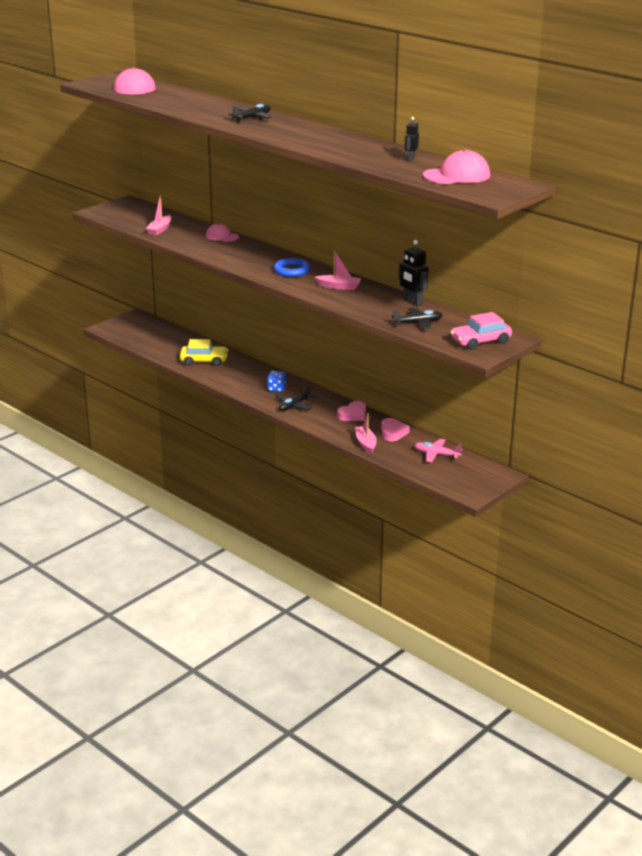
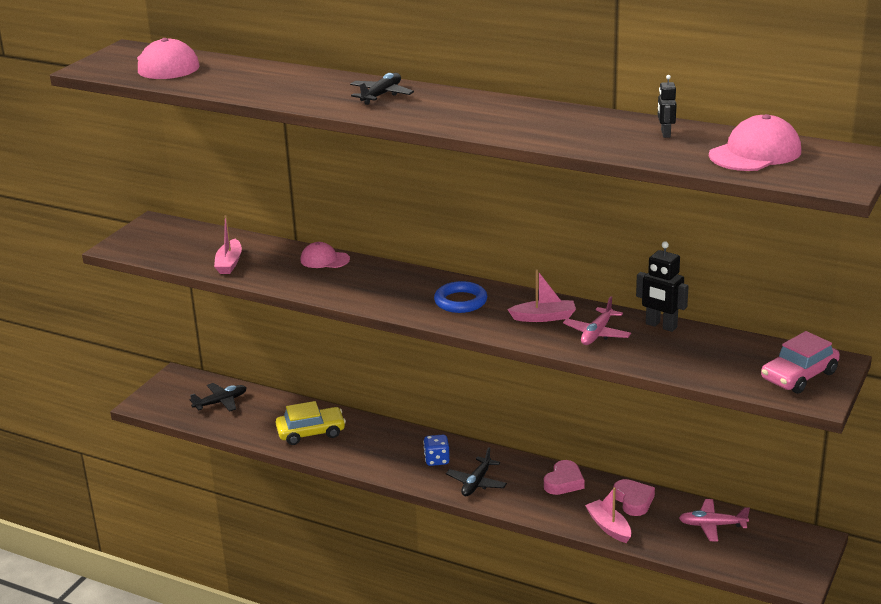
camera: 15 degrees left, 0 degrees up
(366, 300) = (597, 333): none -> pink plane
(418, 323) = (694, 360): black plane -> black plane (221, 402)

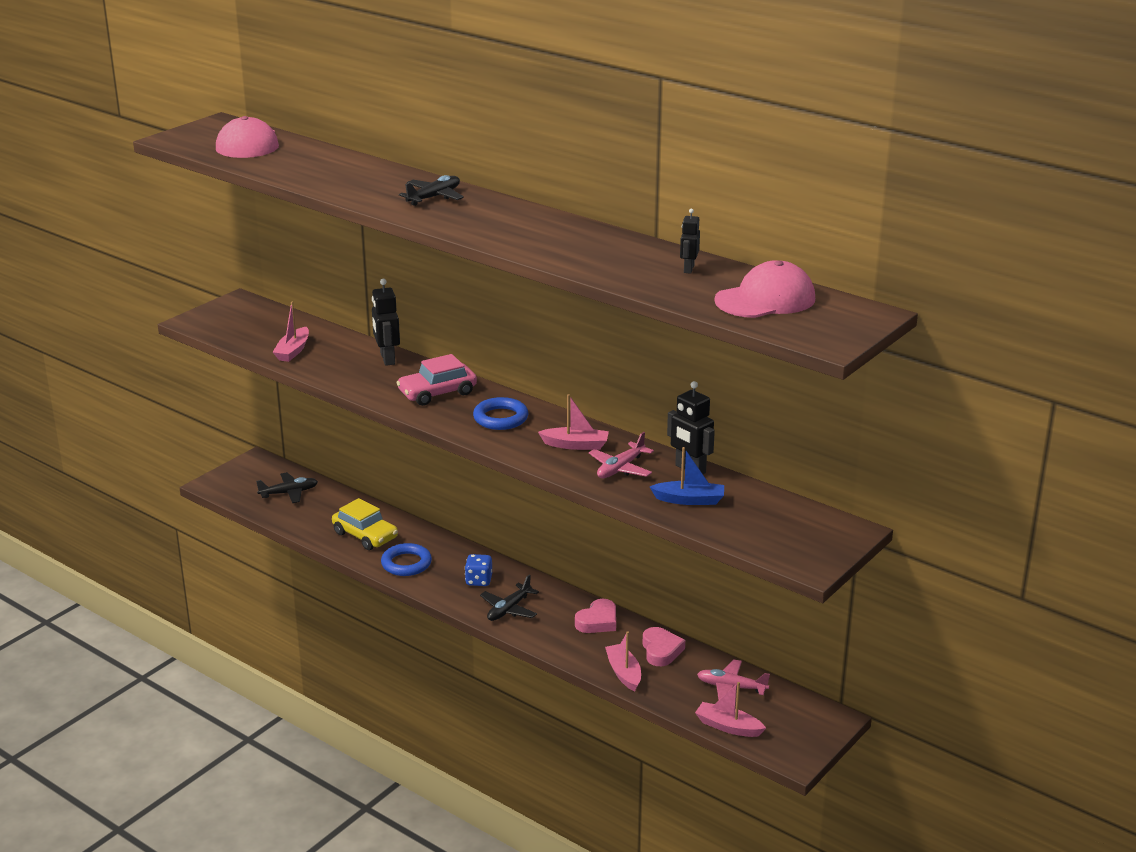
camera: 10 degrees right, 0 degrees up
(311, 432) = (365, 535): yellow car -> yellow car turned 45 degrees clockwise
(324, 260) = (387, 359): pink cap -> black robot
(361, 454) = (406, 563): none -> blue ring
(675, 354) = (689, 500): none -> blue boat
(726, 563) = (728, 727): none -> pink boat
(799, 376) = (804, 539): pink car -> pink car (437, 393)

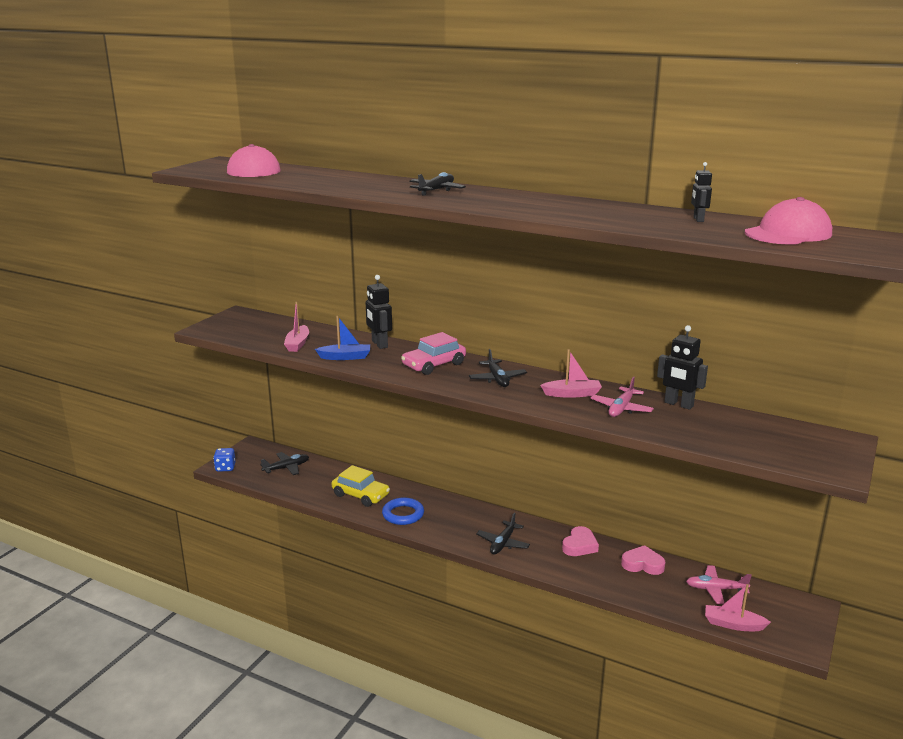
camera: 10 degrees left, 5 degrees down
(479, 581) = (468, 522): blue dice -> blue dice (225, 468)
(500, 418) = (497, 379): blue ring -> black plane
(623, 673) = (622, 587): pink boat -> none
(661, 650) = (642, 564): pink heart -> pink heart turned 60 degrees counterclockwise
(689, 500) = (696, 428): blue boat -> blue boat (345, 357)

